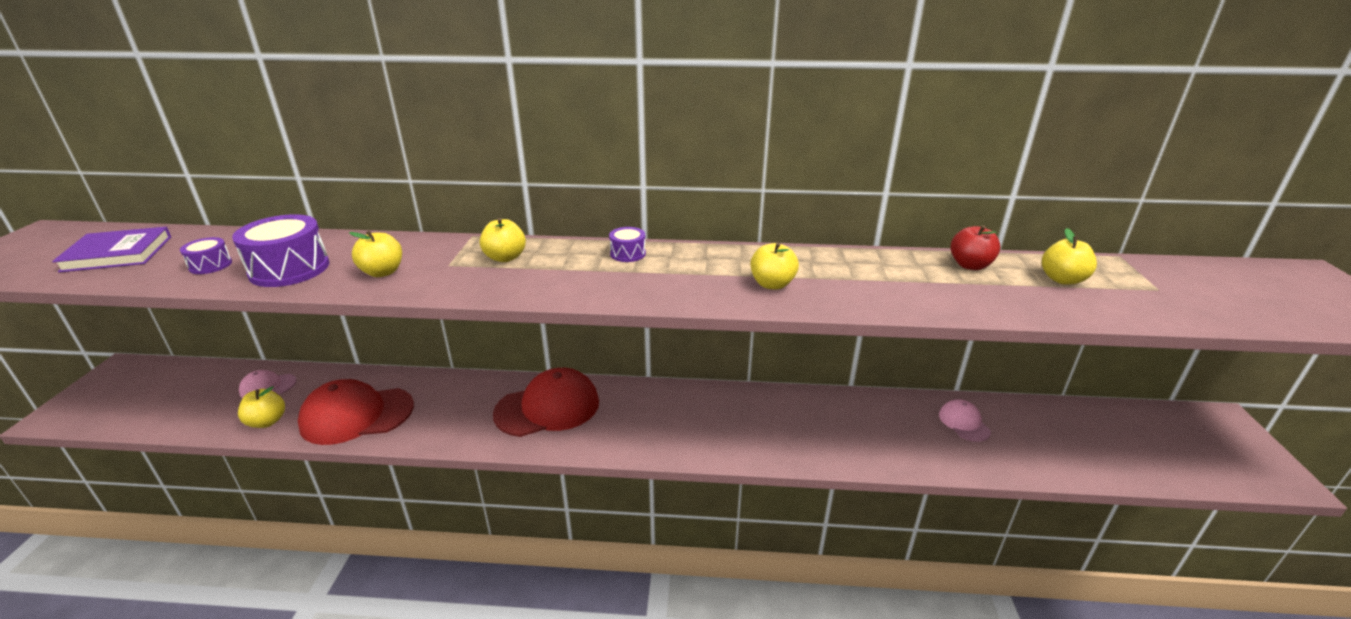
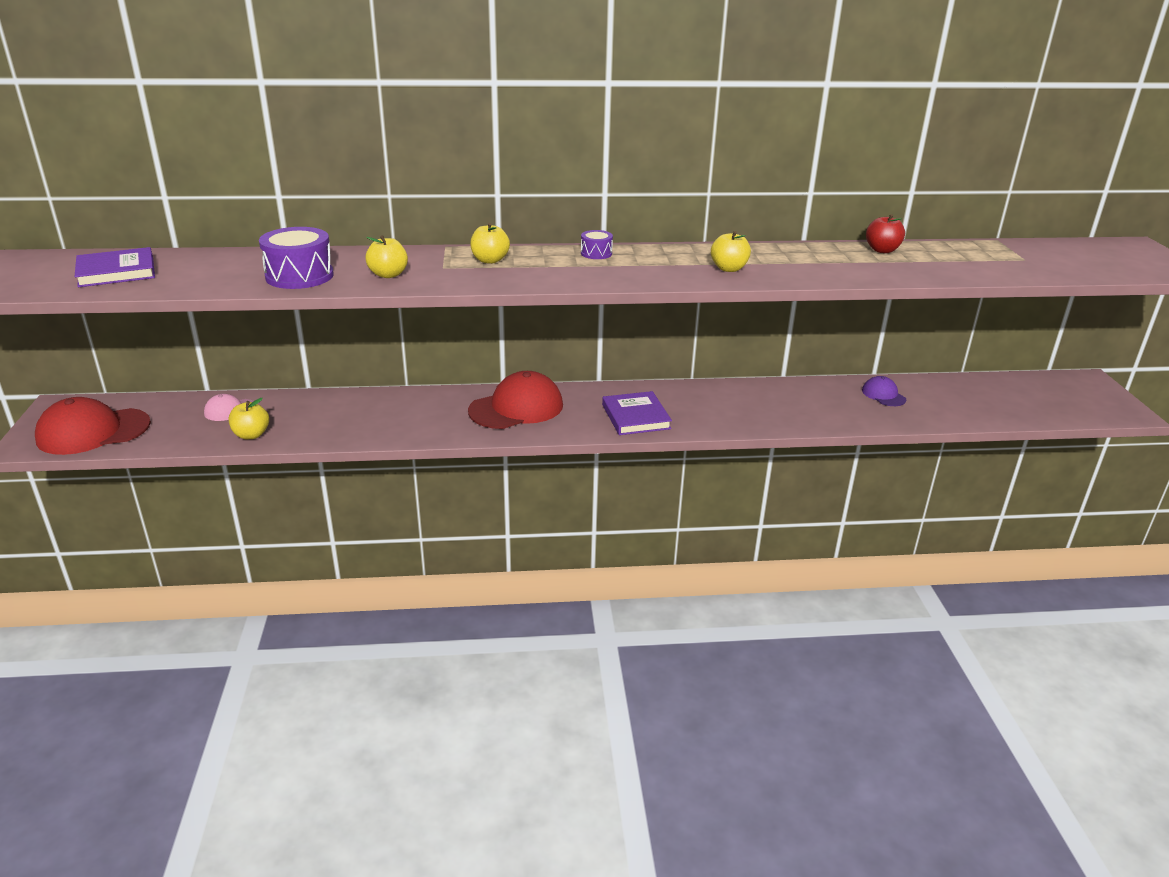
camera: 10 degrees left, 0 degrees up
(210, 265) = (220, 276): purple drum -> none
(357, 415) = (337, 425): red cap -> red cap (93, 431)
(670, 431) = (635, 417): none -> purple book
(964, 423) = (883, 395): pink cap -> purple cap
(1062, 279) = (954, 256): yellow apple -> none

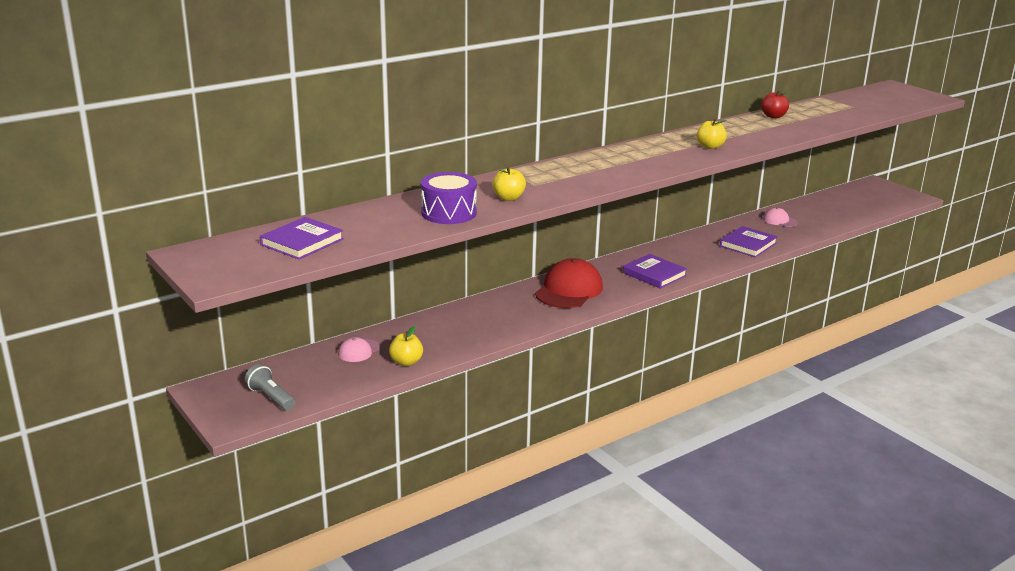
camera: 30 degrees left, 5 degrees down
(93, 431) = (271, 398): red cap -> grey flashlight
(490, 260) = (556, 173): yellow apple -> none
(596, 253) = (614, 154): purple drum -> none
(800, 413) = (748, 244): none -> purple book
(883, 395) = (780, 221): purple cap -> pink cap

